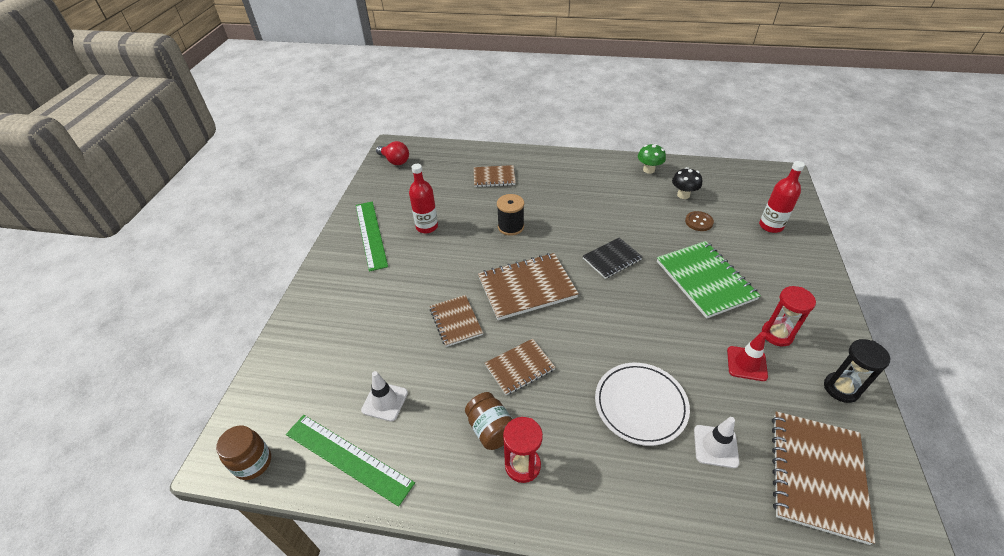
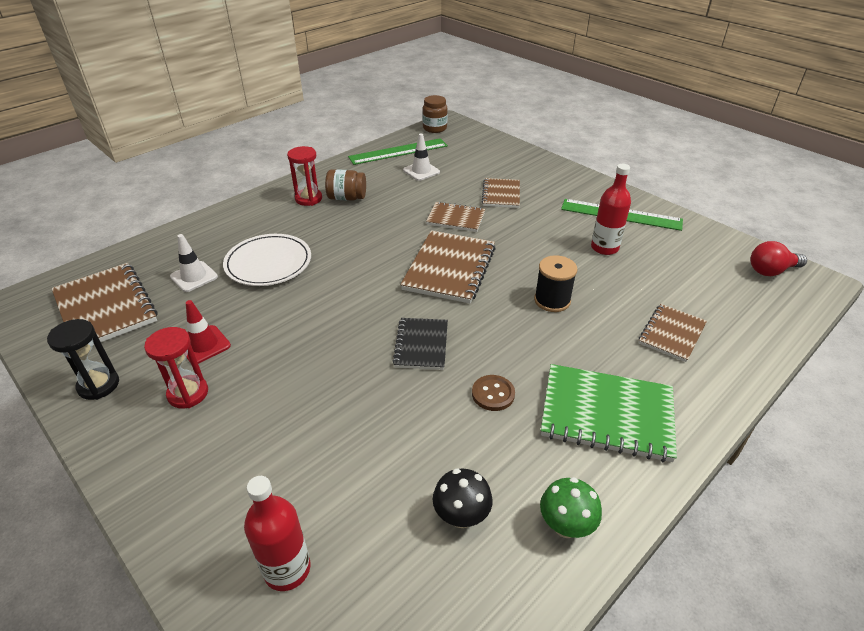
camera: 125 degrees right, 5 degrees down
(519, 367) = (374, 228): brown notebook -> brown notebook (501, 194)
(698, 222) = (390, 479): brown button -> brown button (493, 394)
(705, 280) = (307, 397): green notebook -> green notebook (607, 414)

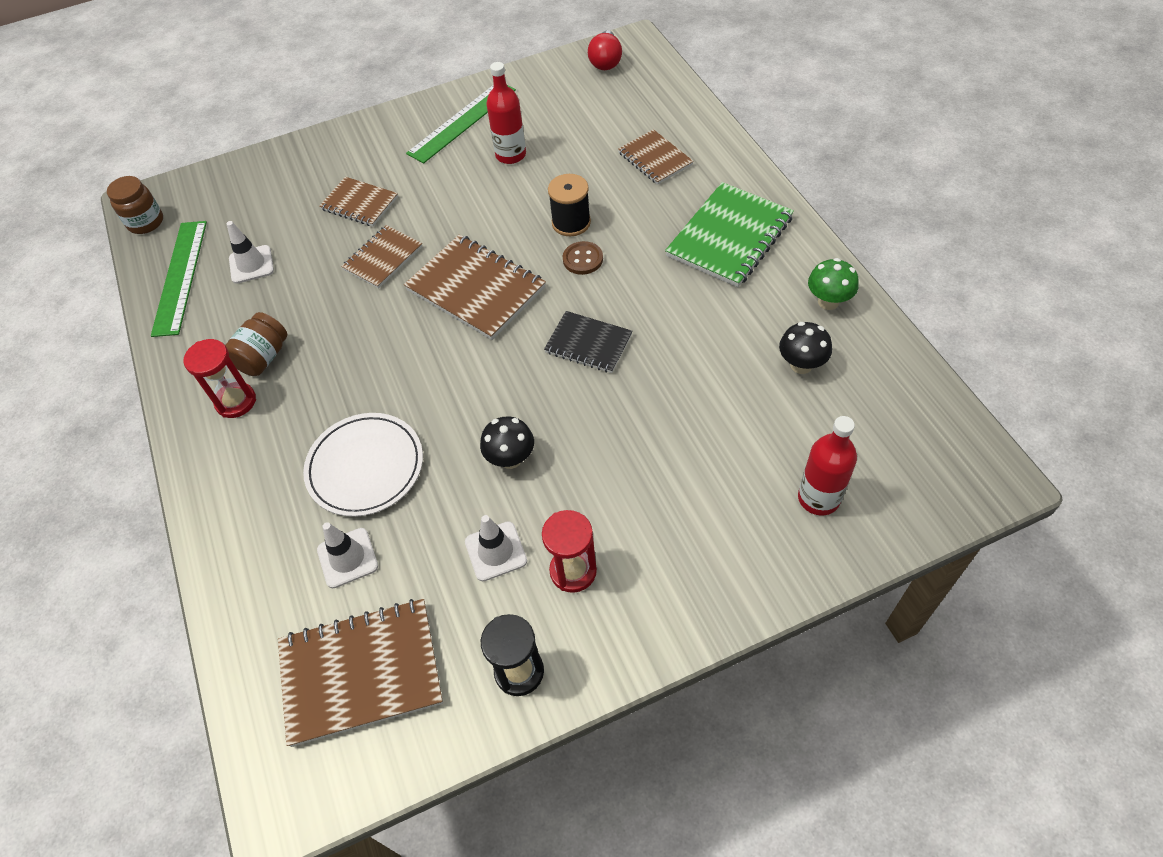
camera: 65 degrees left, 15 degrees up
(204, 345) = (496, 551): red traffic cone -> white traffic cone
(290, 330) = (510, 459): none -> black mushroom
(493, 394) = (677, 306): brown button -> brown button (582, 259)

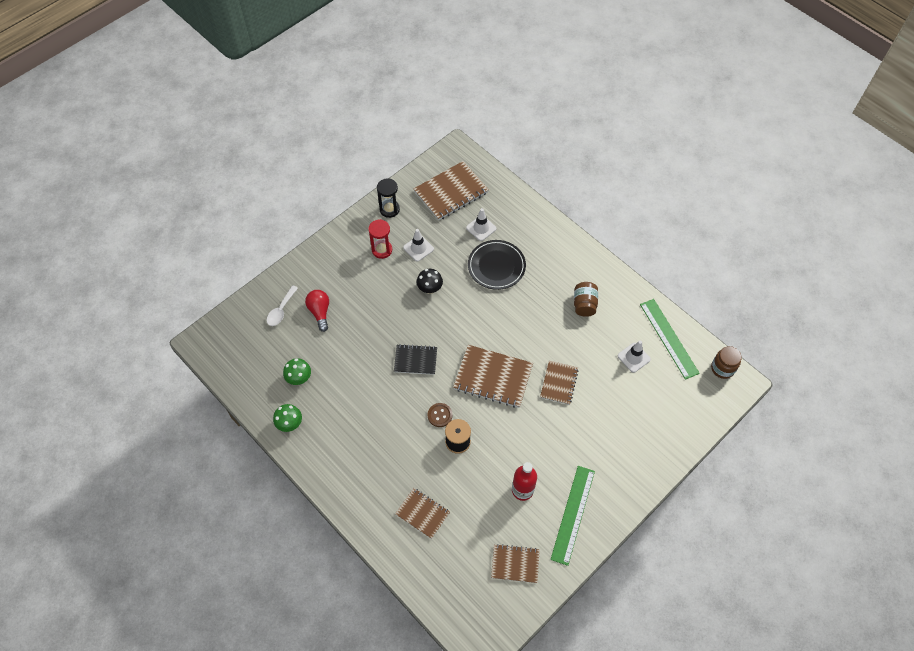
camera: 155 degrees right, 5 degrees up
(236, 402) = (581, 278): red hourglass -> none
(359, 203) = (599, 420): brown notebook -> brown notebook (515, 564)
(365, 467) = (496, 266): white plate -> black plate
(606, 61) = (495, 614): red light bulb -> red light bulb (320, 312)
(729, 237) = (356, 457): green notebook -> none
(801, 365) = (299, 378): black mushroom -> green mushroom
(818, 498) = (281, 310): red bottle -> white spoon

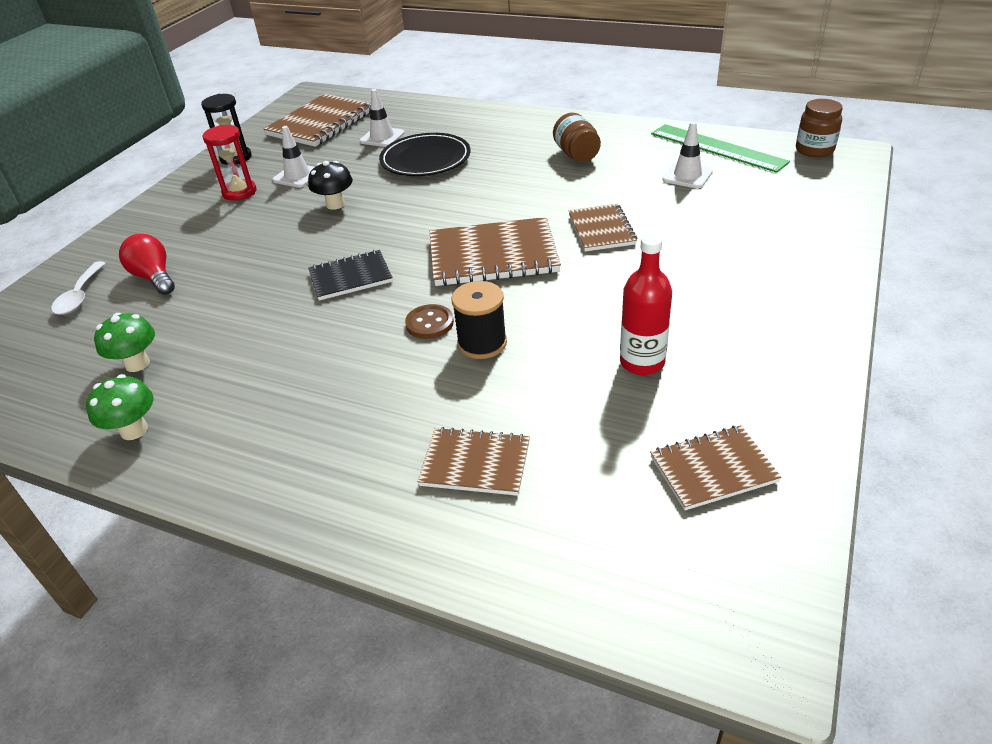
camera: 20 degrees left, 20 degrees down
(573, 514) = (755, 360): green ruler -> none

